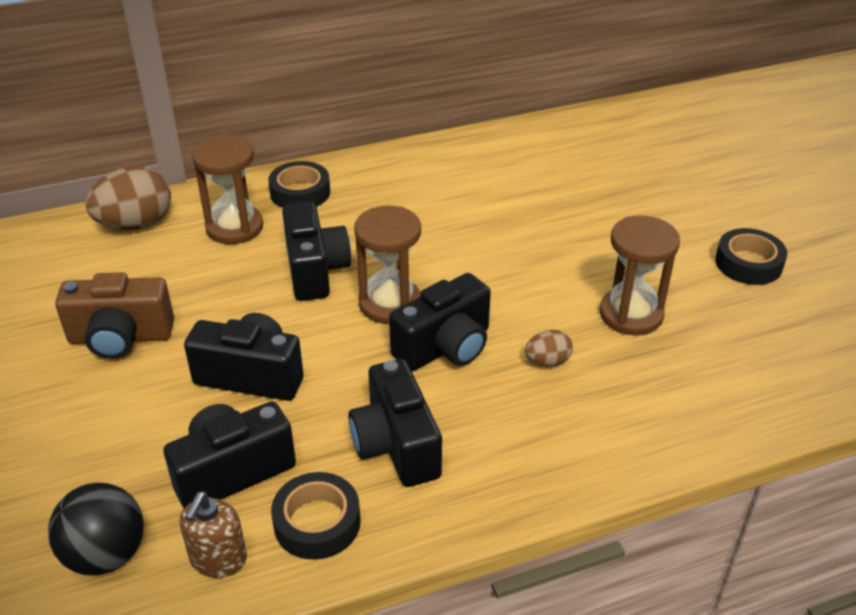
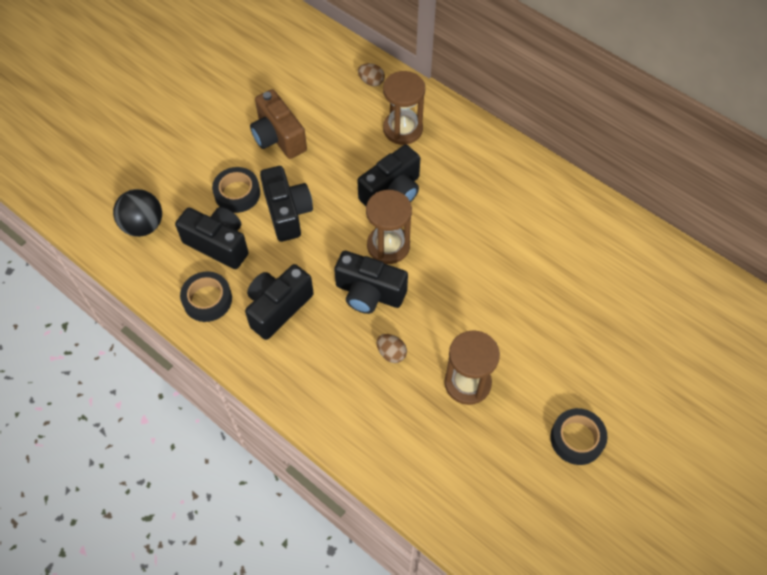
camera: 60 degrees right, 20 degrees up
(136, 224) = (371, 81): brown egg -> brown egg, size x0.51
(218, 559) = (164, 271): brown soap dispenser -> none
(300, 192) = (461, 141): black tape -> black tape (237, 193)

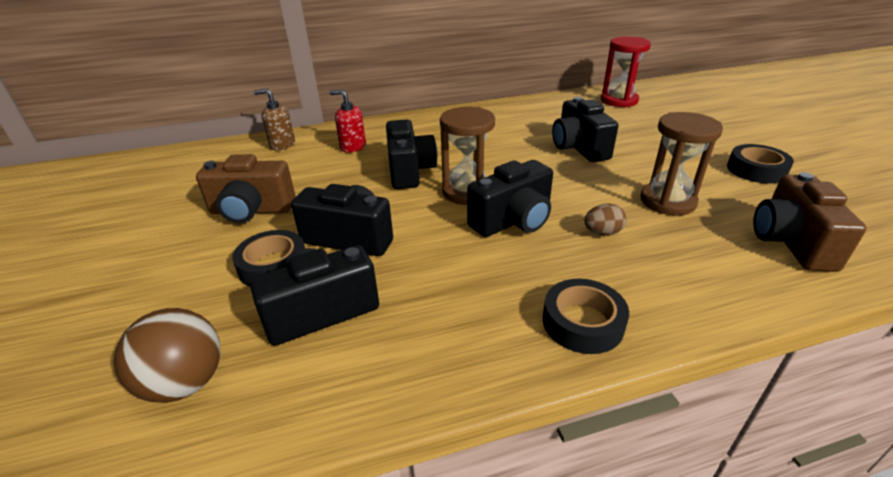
camera: 55 degrees left, 25 degrees down
(143, 225) = (186, 383): black ball -> brown ball
(207, 300) = (394, 359): black tape -> black tape (582, 322)
(278, 308) = (472, 293): black camera -> black camera (579, 148)
(371, 81) = (282, 144): brown egg -> brown soap dispenser
(402, 129) = (353, 146): brown hourglass -> red soap dispenser
(459, 476) = (790, 242): none -> brown camera
(670, 283) = (619, 100): none -> red hourglass

